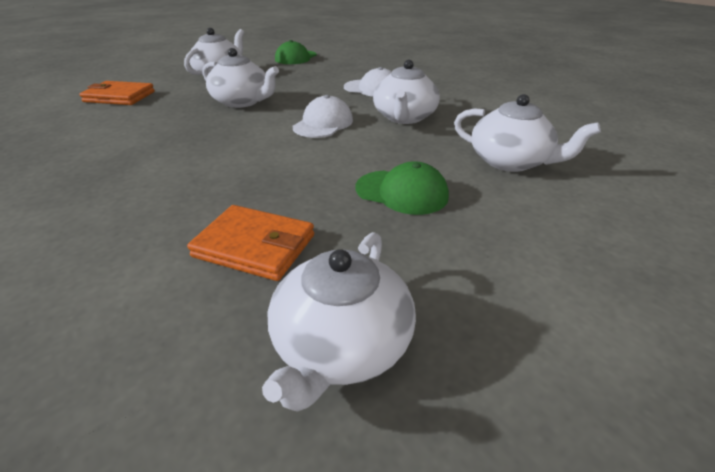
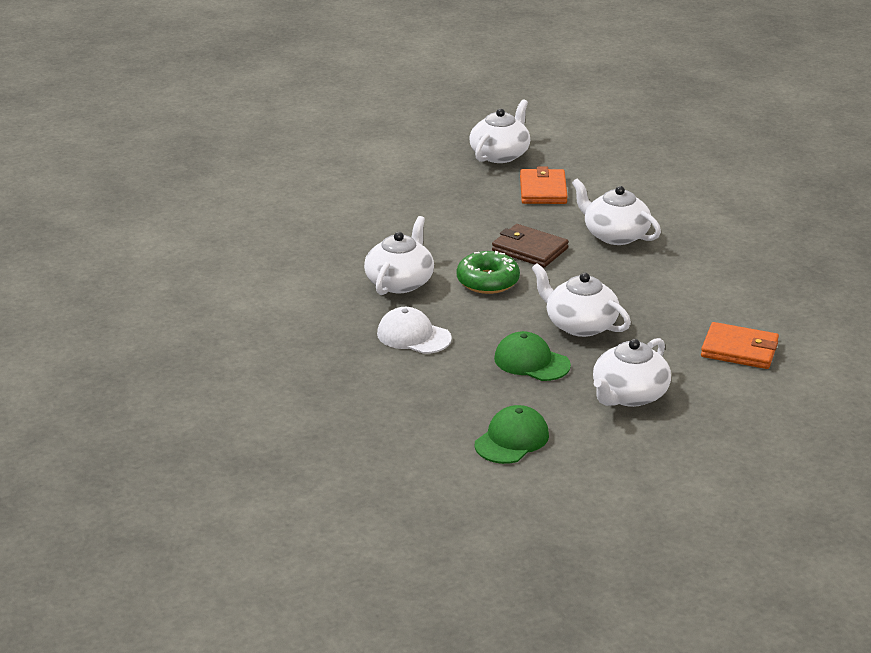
camera: 170 degrees left, 5 degrees down
(254, 246) = (543, 190): orange wallet -> orange wallet turned 60 degrees clockwise
(281, 154) = (530, 249): none -> brown wallet
(323, 124) = (487, 281): white cap -> green donut
(402, 192) = (441, 211): green cap -> green cap (531, 362)
(510, 161) = (340, 226): white teapot -> white teapot (615, 235)

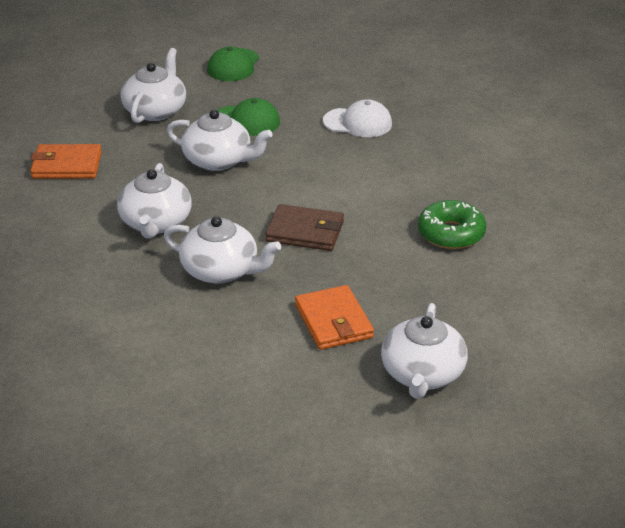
camera: 160 degrees right, 5 degrees up
(400, 282) = (408, 169): white teapot -> white teapot (155, 223)
(487, 281) = (326, 186): green donut -> green donut (451, 233)

